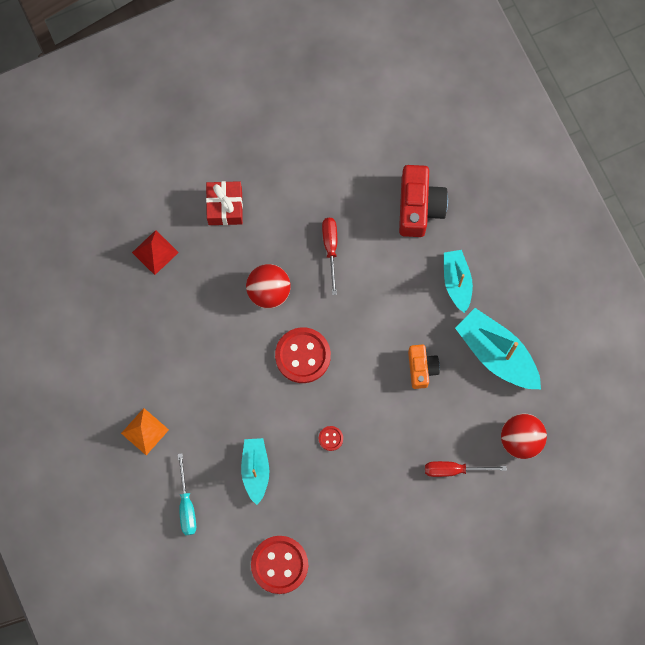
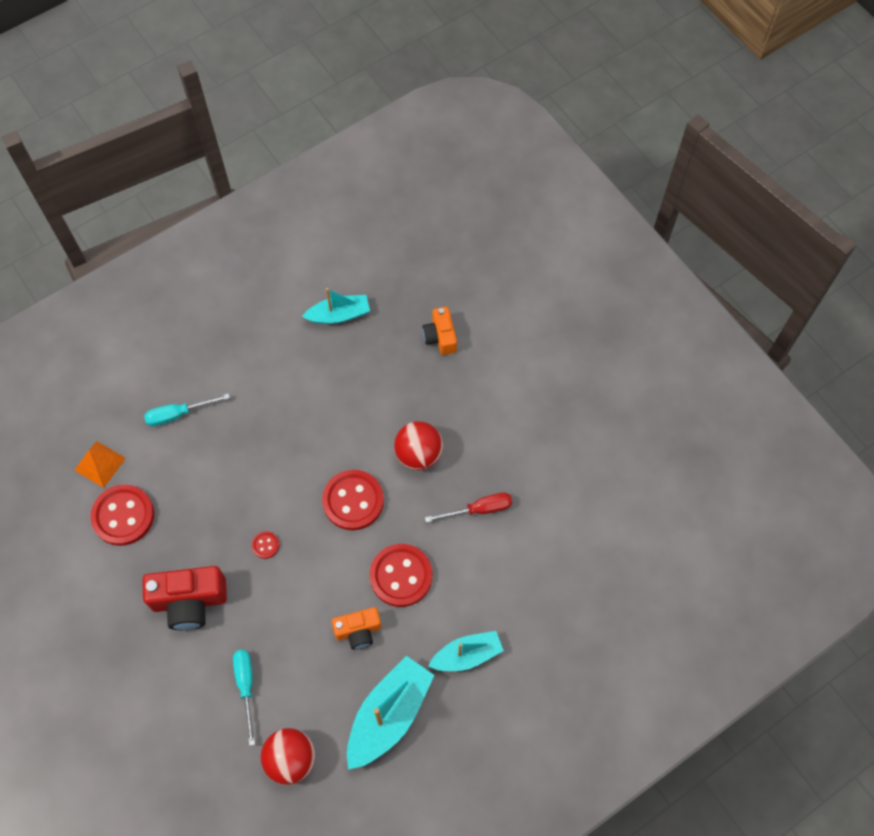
camera: 80 degrees right, 10 degrees down
(145, 431) = (250, 361): orange pyramid -> orange pyramid (100, 464)
(155, 252) = (440, 337): red pyramid -> orange camera
(225, 207) = (503, 394): red gift -> none
(255, 470) = (222, 474): turquoise boat -> turquoise boat (339, 315)
(379, 325) = (401, 576): none -> red button
(419, 207) = (547, 597): red camera -> red camera (189, 601)
(454, 469) = (246, 686): red screwdriver -> turquoise screwdriver

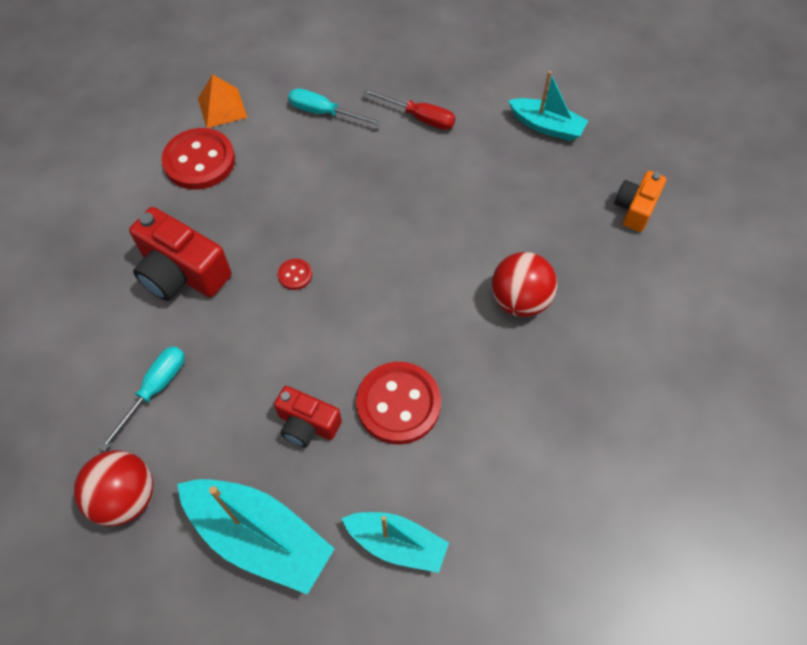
camera: 40 degrees right, 5 degrees down
(353, 501) = (414, 296): red button -> none
(358, 631) = (307, 424): orange camera -> red camera
(389, 715) = (259, 537): turquoise boat -> turquoise boat turned 45 degrees clockwise
(479, 509) = (539, 401): red screwdriver -> red screwdriver (419, 117)

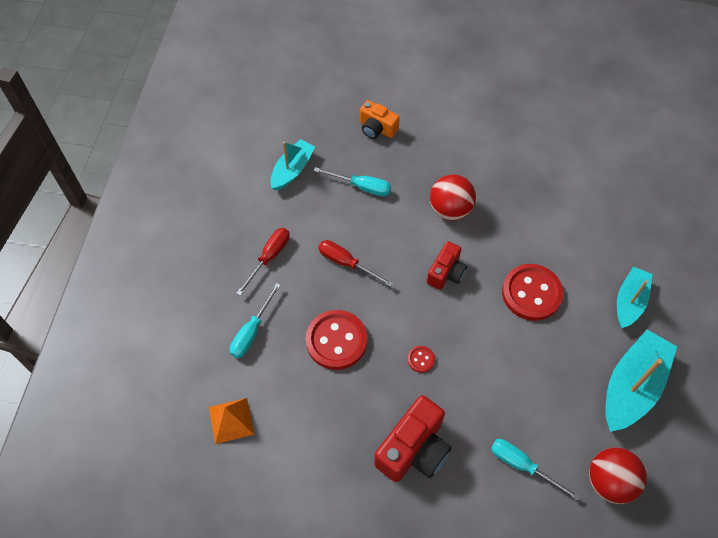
camera: 85 degrees left, 0 degrees up
(199, 161) = (293, 439): red button -> red button (336, 341)
(307, 424) = (548, 353): red camera -> red camera (446, 273)
(421, 191) = (346, 263): none -> red screwdriver
(536, 198) = (361, 187): none -> turquoise screwdriver

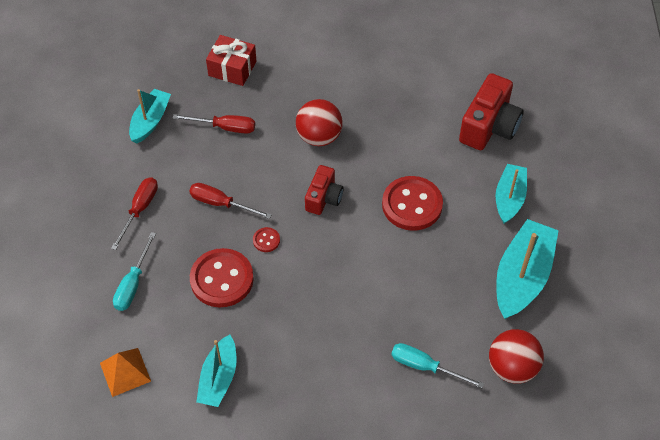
camera: 10 degrees left, 5 degrees down
(319, 442) = (219, 378): none -> turquoise boat
(361, 187) = (225, 127): turquoise screwdriver -> red screwdriver
(377, 128) = (232, 68): orange camera -> red gift
(414, 449) = (315, 369): red camera -> red camera (489, 126)
(421, 359) = (310, 284): red button -> red button (266, 240)

